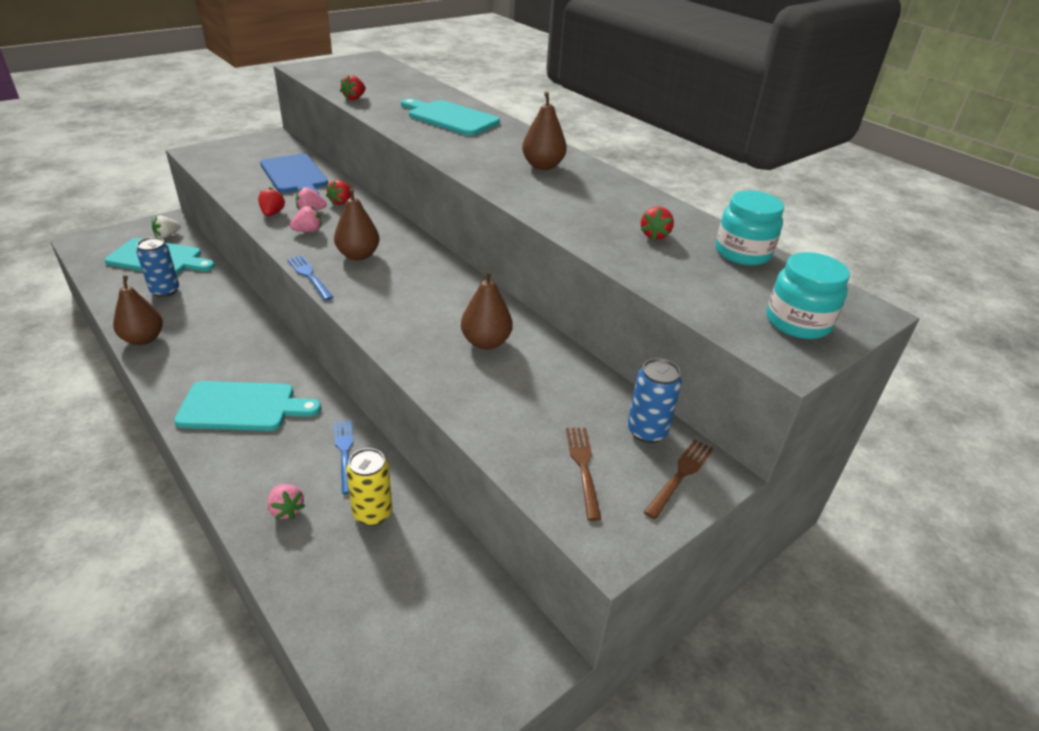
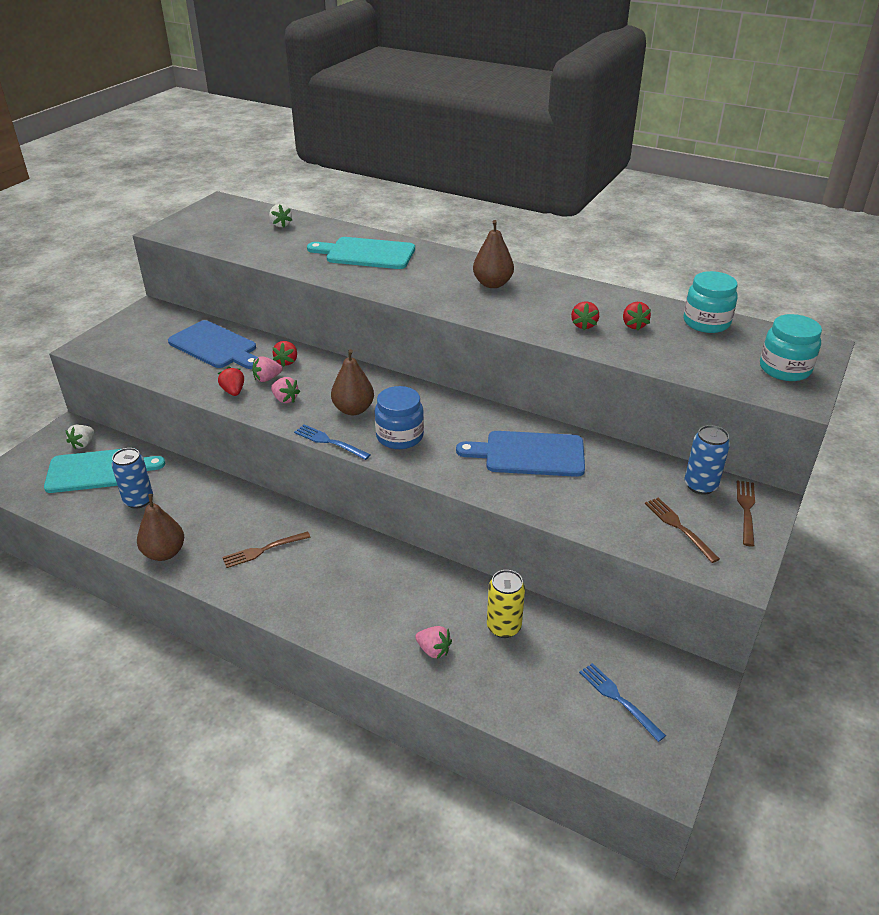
camera: 20 degrees left, 0 degrees up
(223, 363) = (263, 550): none -> brown fork
(242, 406) = (318, 581): turquoise cutting board -> none
(308, 231) = (285, 399): pink strawberry -> pink strawberry turned 90 degrees clockwise
(345, 452) = (440, 588): blue fork -> blue fork (618, 699)
(354, 98) = (256, 254): red strawberry -> red strawberry (583, 325)
(376, 290) = (399, 436): none -> blue jar
(401, 82) = (281, 225): none -> white strawberry
(486, 342) = (529, 454): brown pear -> blue cutting board

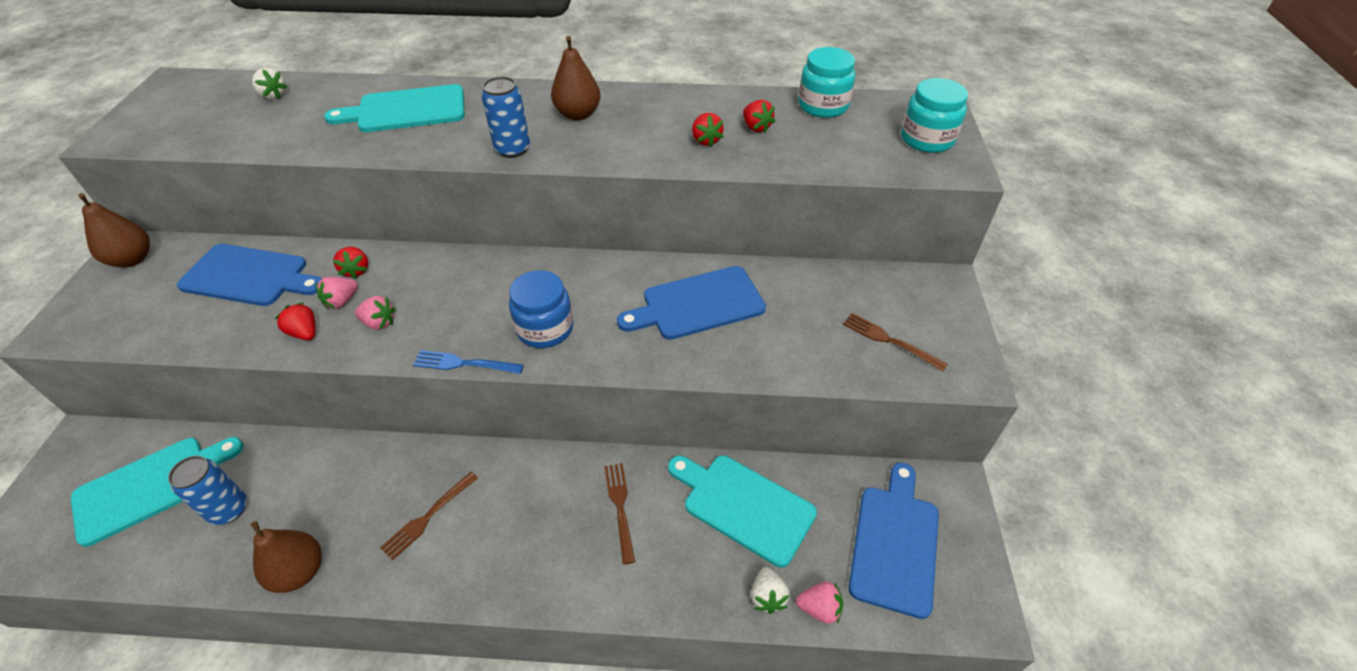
camera: 25 degrees left, 10 degrees up
(83, 444) = (111, 455): white strawberry -> white strawberry (767, 596)
(353, 409) = (472, 310): brown pear -> brown pear (132, 259)
(433, 650) = (686, 566): pink strawberry -> pink strawberry (819, 608)
(504, 627) = (743, 506): yellow can -> turquoise cutting board
(618, 699) = (894, 543): blue fork -> blue cutting board
(700, 485) = (881, 285): blue can -> blue can (512, 149)
(746, 510) = (936, 298): brown fork -> brown fork (620, 507)

